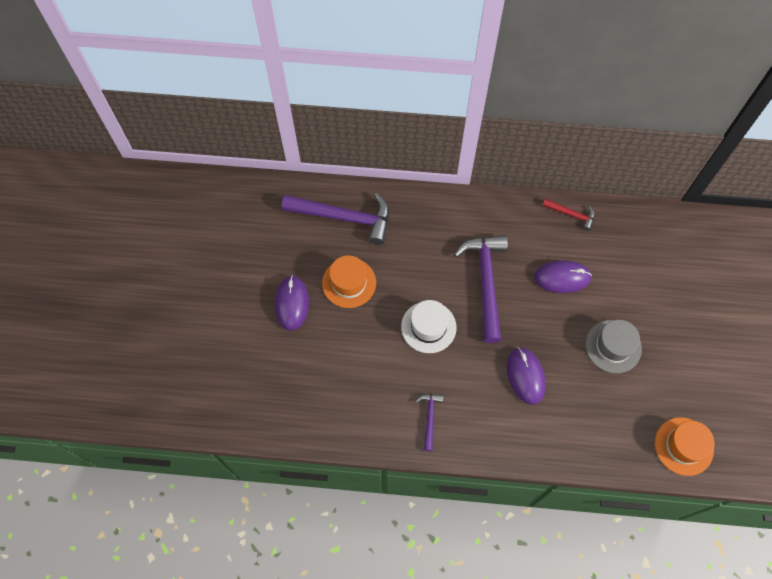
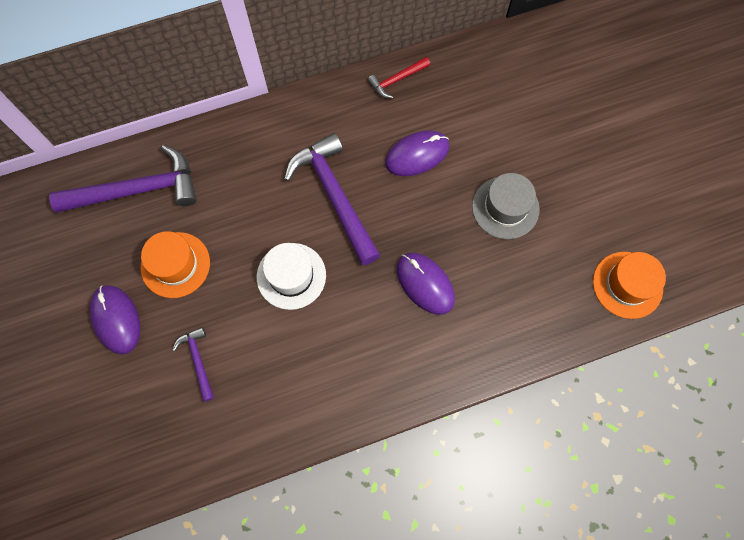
camera: 25 degrees left, 5 degrees up
(429, 418) = (337, 382): purple hammer -> purple hammer (198, 360)
(571, 214) = (396, 80): red hammer -> red hammer turned 150 degrees clockwise

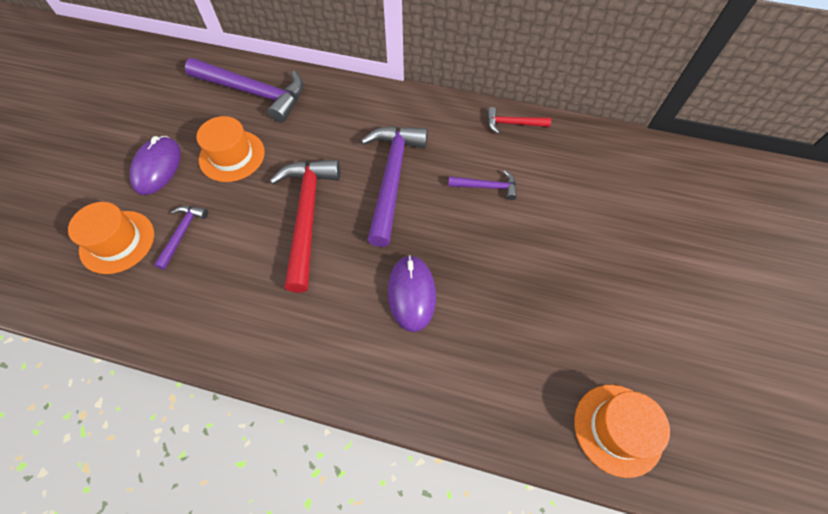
camera: 35 degrees right, 10 degrees down
(147, 405) = (117, 242): none -> orange hat
(291, 276) = (307, 216): white hat -> red hammer
(417, 155) = (486, 187): purple mouse -> purple hammer
(505, 207) = (536, 275): grey hat -> none

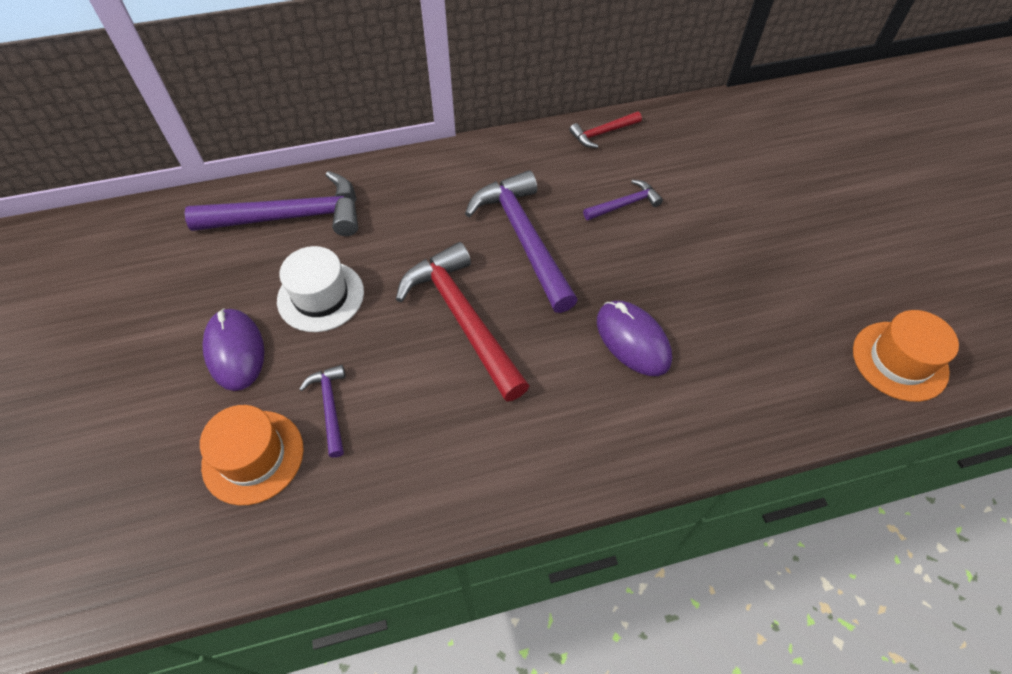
camera: 30 degrees left, 5 degrees down
(232, 156) = (320, 296): orange hat -> white hat

